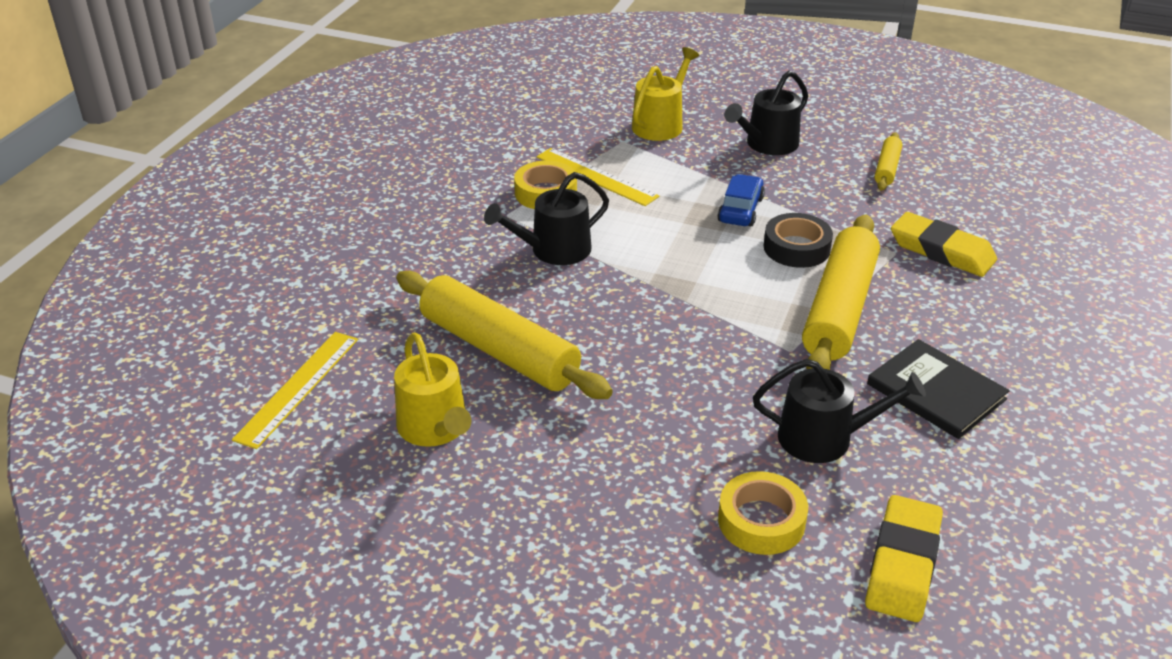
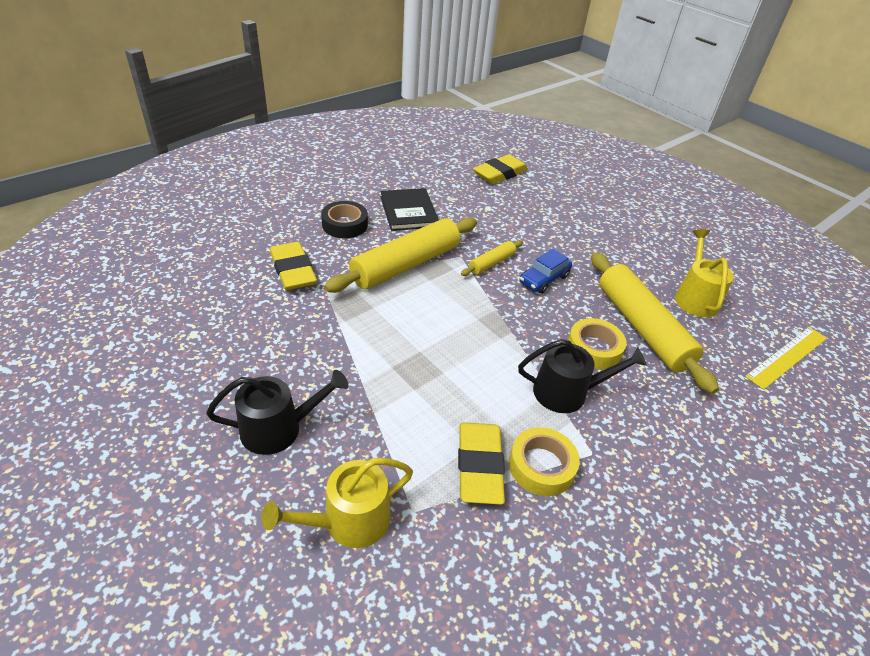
camera: 155 degrees left, 5 degrees up
(596, 176) = (479, 466): yellow ruler -> yellow eraser
(740, 210) = (386, 364): blue car -> blue car (544, 279)
(761, 521) = (545, 203): yellow tape -> yellow tape (594, 349)
(796, 248) = (382, 313): black tape -> black tape (345, 225)
(824, 438) = (486, 217): black watering can -> none
(887, 168) = (222, 349): yellow rolling pin -> yellow rolling pin (491, 263)

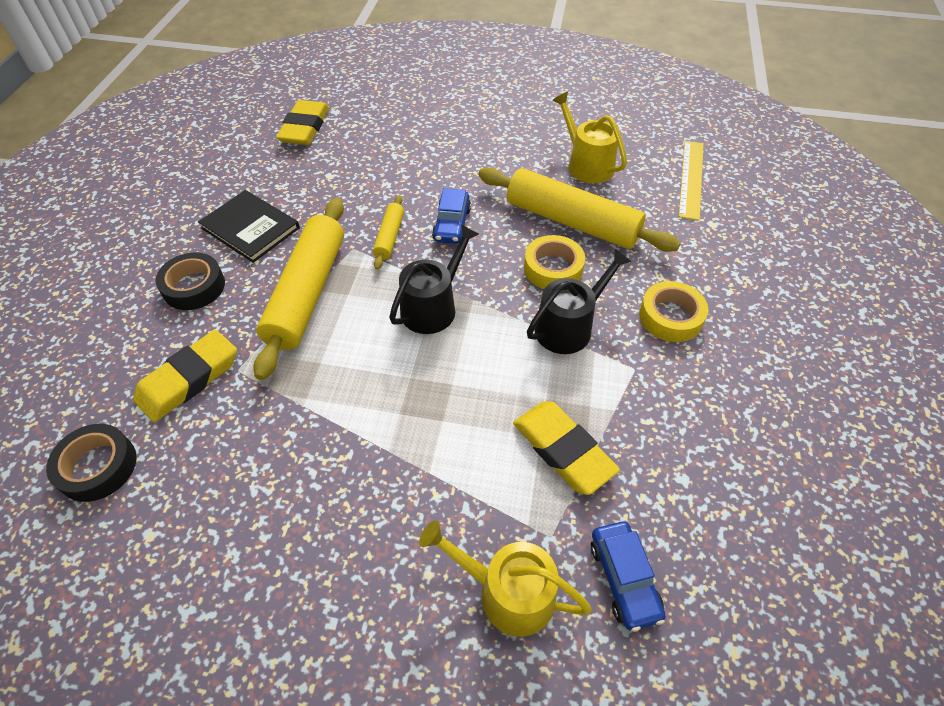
camera: 35 degrees left, 10 degrees up
(205, 284) = (98, 467): none -> black tape
(278, 428) = (354, 561): black watering can -> black watering can (433, 307)
(293, 270) = (189, 379): yellow eraser -> yellow eraser turned 75 degrees counterclockwise
(349, 521) = (508, 592): yellow watering can -> yellow watering can turned 90 degrees clockwise
(437, 580) = (624, 578): none -> blue car
(541, 466) = (609, 411): yellow tape -> yellow tape (670, 317)

